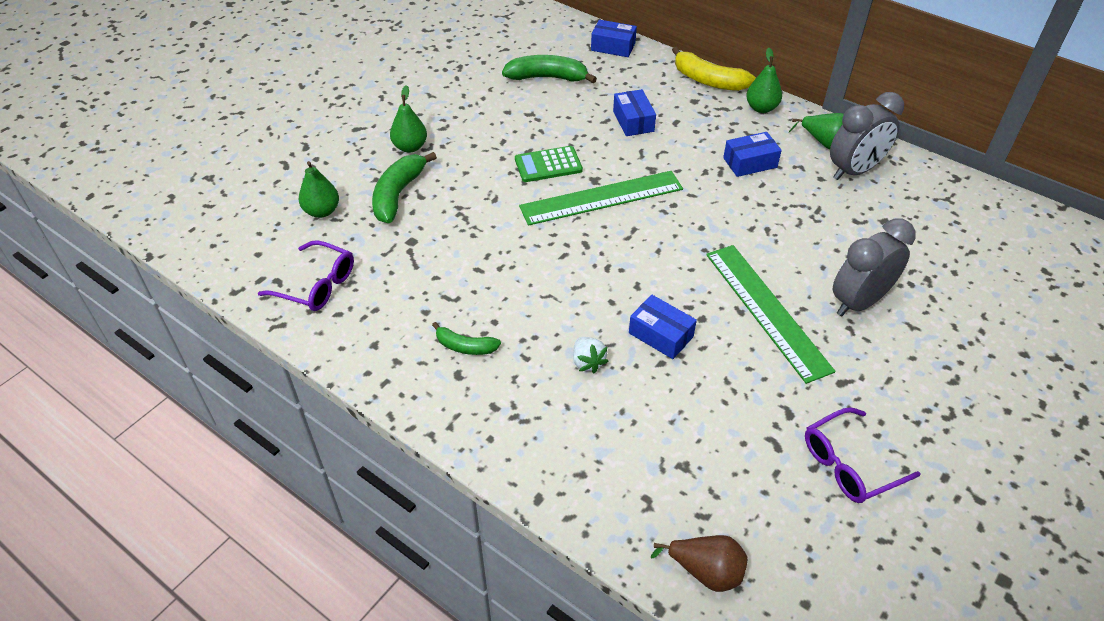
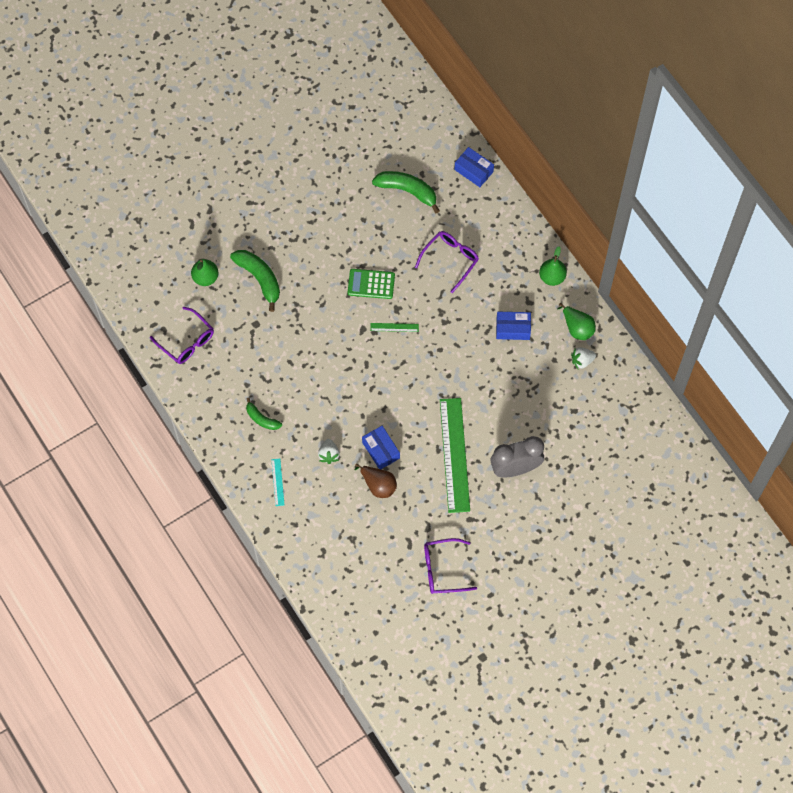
camera: 20 degrees right, 20 degrees up
(398, 194) = (259, 278): green banana -> green banana turned 105 degrees clockwise
(410, 147) = (282, 234): green pear -> none
(526, 422) = (278, 482): none -> turquoise ruler
(601, 198) = (394, 327): green ruler -> green ruler, size x0.41
(633, 121) = (450, 260): blue box -> purple glasses
(705, 571) = (334, 599): brown pear -> brown pear (378, 485)
(708, 80) = (528, 234): yellow banana -> none
(854, 171) = (582, 361): grey clock -> white strawberry

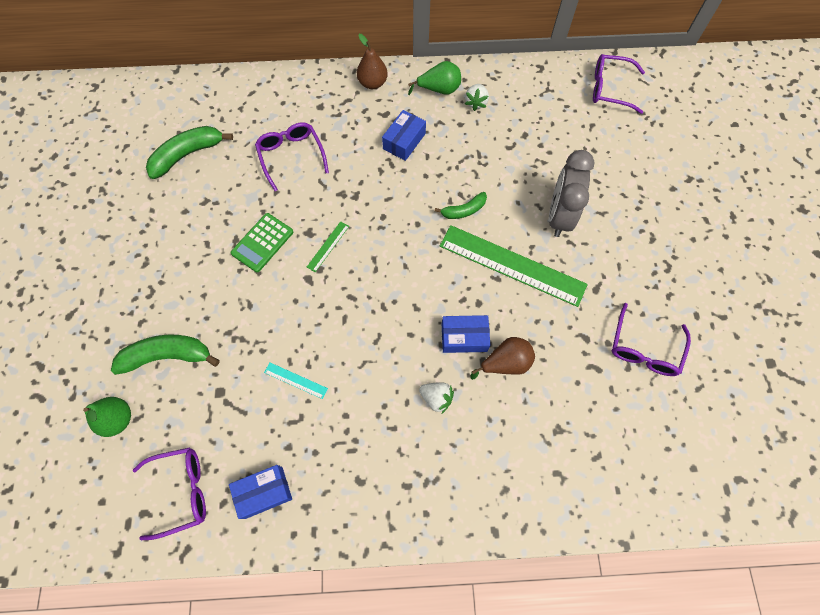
camera: 60 degrees left, 0 degrees up
(261, 419) = (344, 453): green banana -> green banana (464, 210)
(278, 482) = (438, 480): turquoise ruler -> turquoise ruler (295, 380)
(473, 170) = (214, 89): blue box -> blue box (264, 492)
(552, 277) = (372, 83): green pear -> brown pear
(661, 453) = (610, 89): none -> purple glasses

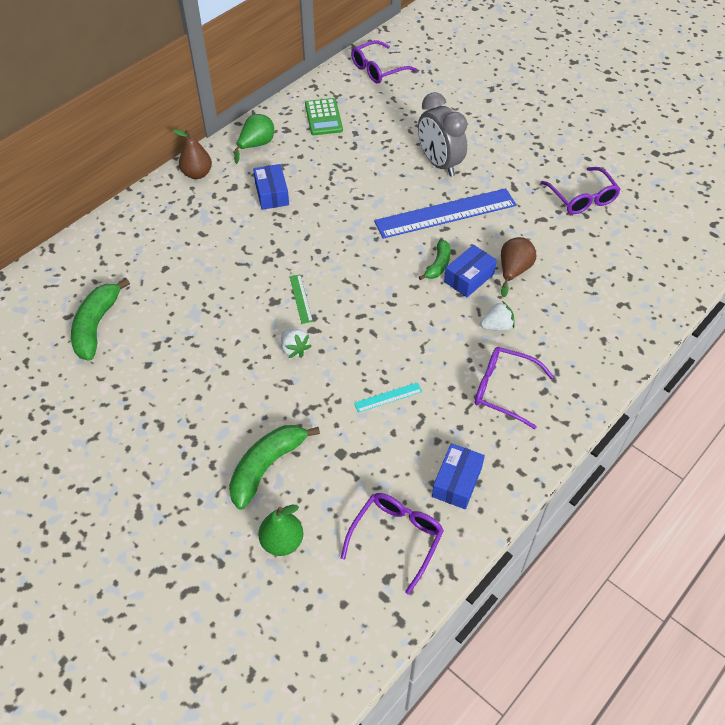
camera: 45 degrees left, 15 degrees down
(262, 242) = (245, 335): green calculator -> green calculator (323, 117)
(291, 156) = (192, 264): purple glasses -> purple glasses (504, 390)
(464, 210) = (371, 205): green banana -> green banana (438, 265)
(476, 103) = (295, 136): white strawberry -> white strawberry (294, 349)
(512, 265) = (445, 213): green ruler -> blue ruler

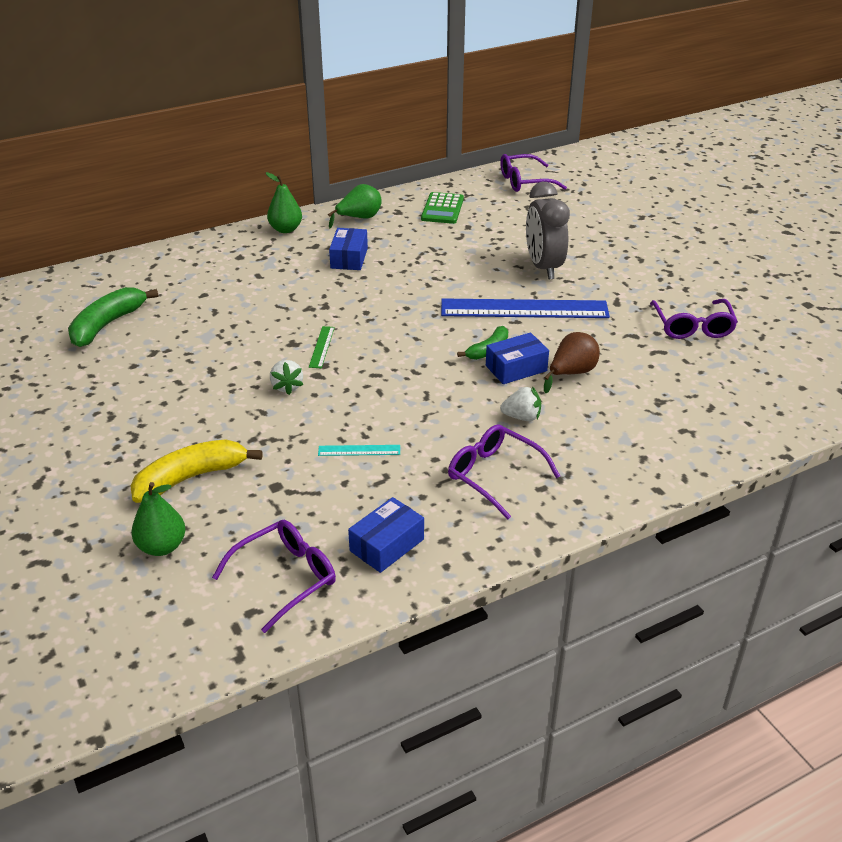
camera: 20 degrees right, 15 degrees down
(197, 174) = (285, 229): brown pear -> green pear
(266, 467) = (191, 478): green banana -> yellow banana

